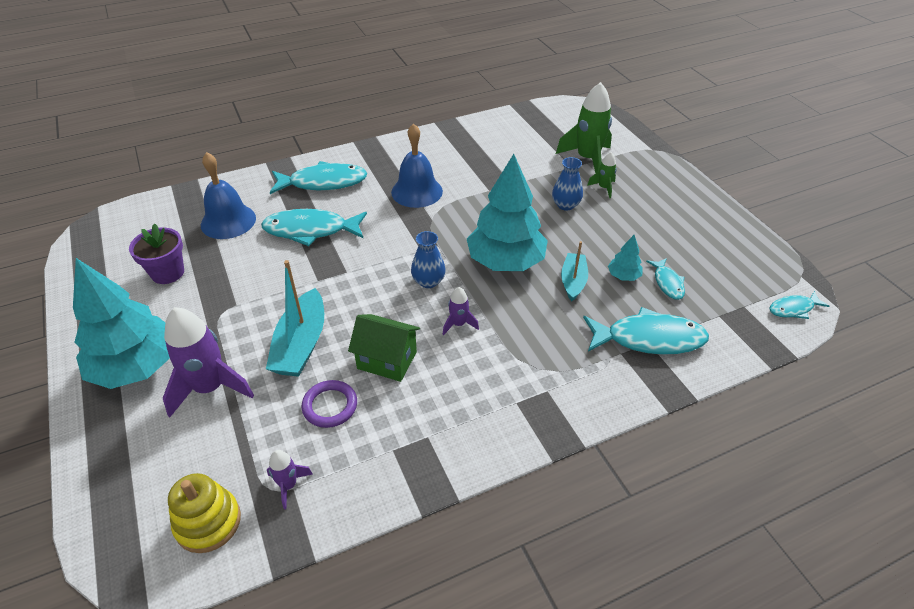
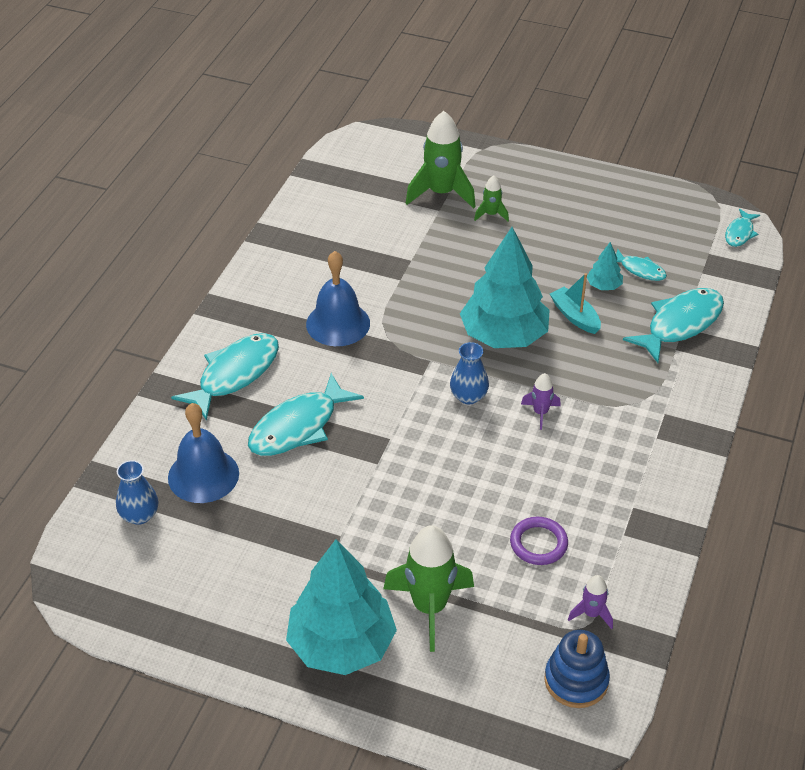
camera: 45 degrees left, 0 degrees up
(168, 273) = (229, 560): purple flower pot -> none
(208, 522) = (576, 680): yellow stacking toy -> blue stacking toy
(210, 388) = (429, 607): purple rocket -> green rocket
(301, 344) = (446, 520): turquoise boat -> none
(387, 360) = (529, 480): green house -> none
(565, 205) = (482, 251): blue vase -> blue vase (139, 515)

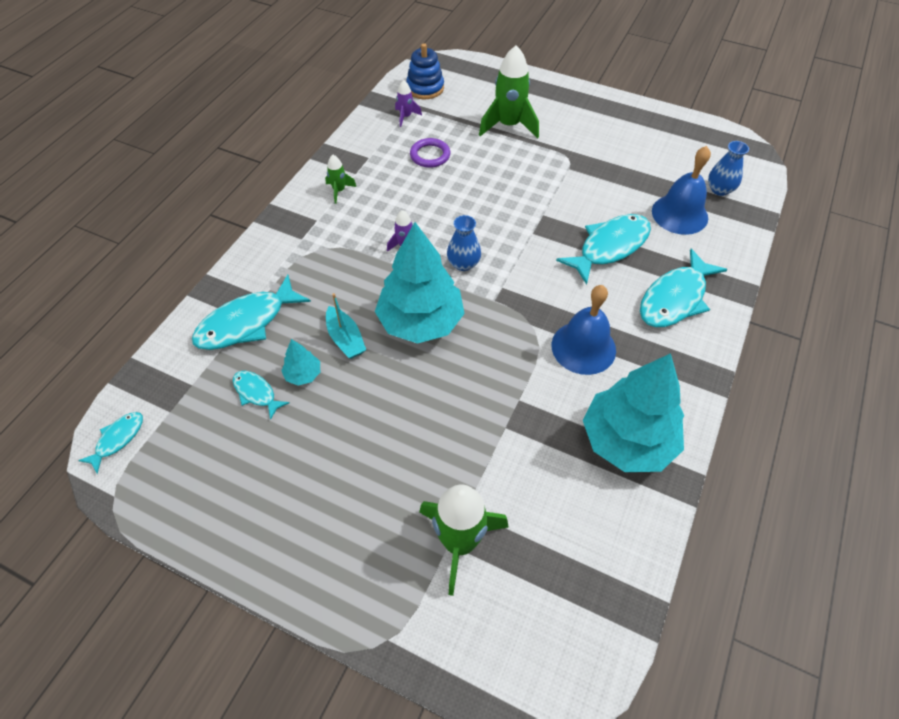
camera: 175 degrees left, 10 degrees up
(341, 644) = (564, 111): turquoise tree -> turquoise tree (627, 440)
(491, 214) = (401, 495): green rocket -> green rocket (339, 191)

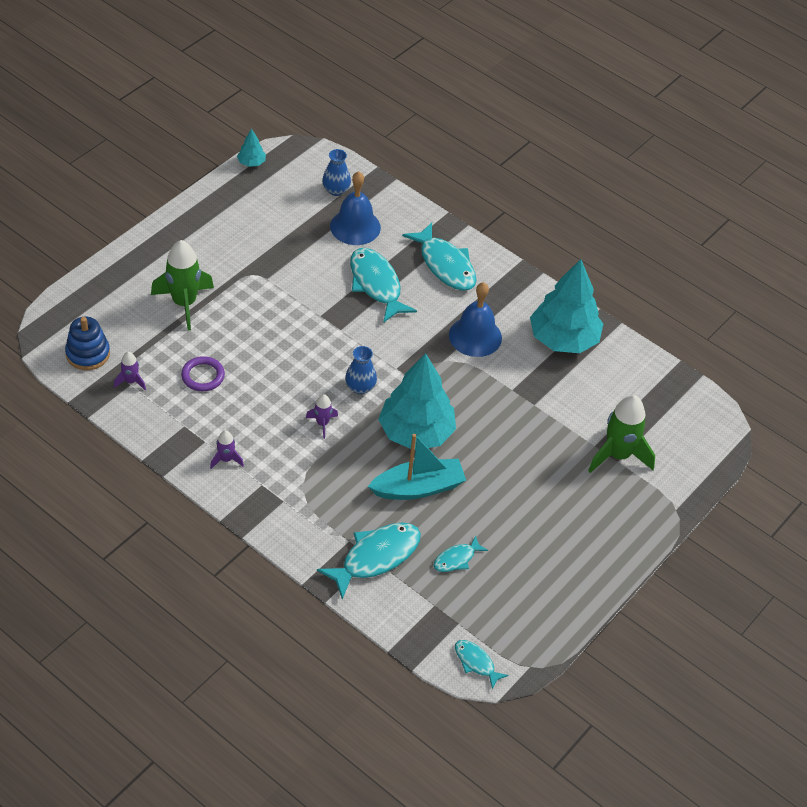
camera: 80 degrees left, 5 degrees down
(246, 322) = (376, 557): turquoise fish -> turquoise fish turned 105 degrees counterclockwise
(303, 374) = (447, 523): turquoise tree -> turquoise tree (251, 163)
(339, 191) = (226, 459): green rocket -> purple rocket
(345, 339) = (418, 488): turquoise boat -> turquoise boat, size x1.60

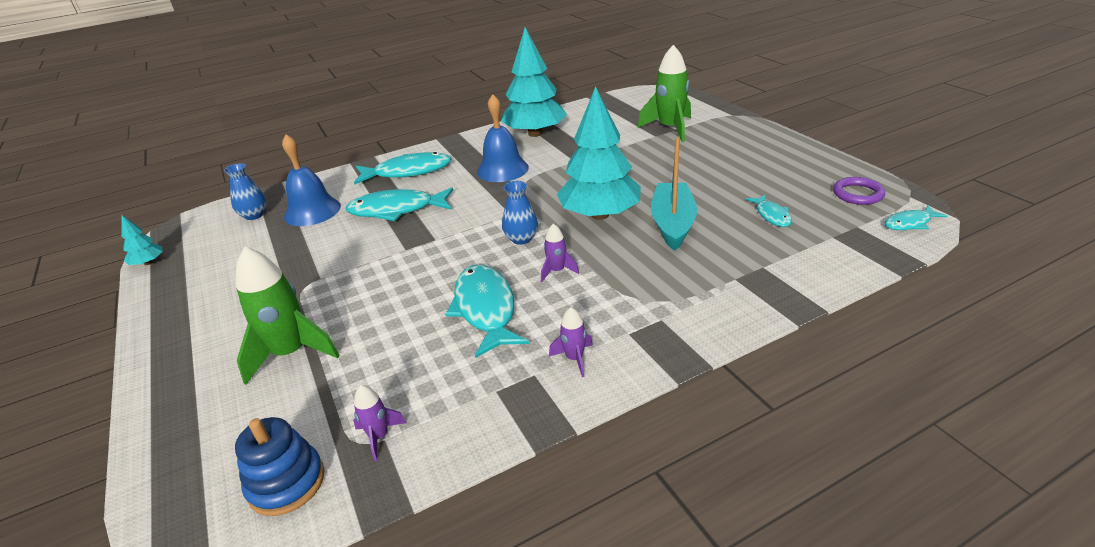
camera: 60 degrees left, 15 degrees down
(203, 376) = (423, 357): purple ring -> purple ring (858, 194)
(376, 557) = (763, 263): turquoise fish -> turquoise fish (486, 309)

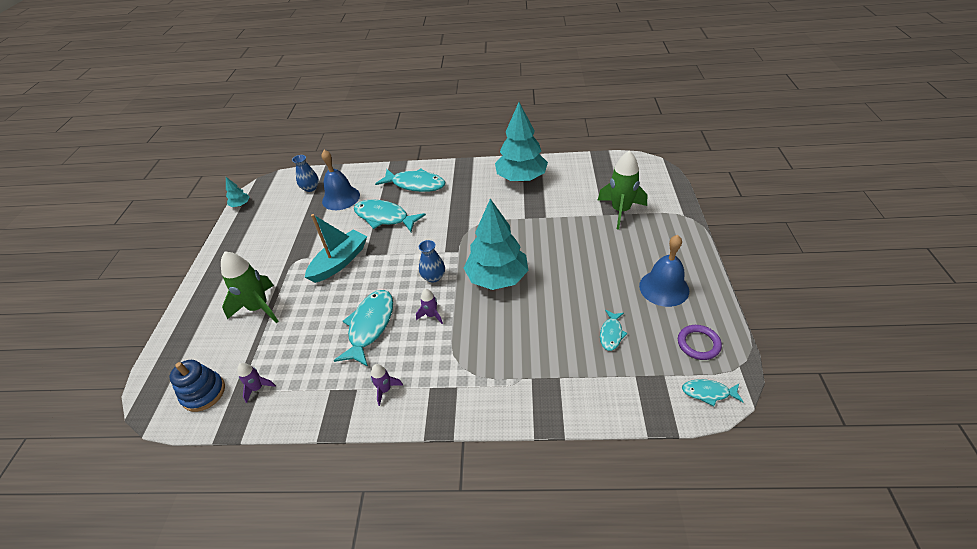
camera: 30 degrees right, 10 degrees up
(502, 169) = (472, 206): blue bell -> blue bell (664, 288)
(672, 224) = (536, 309): turquoise boat -> turquoise boat (339, 262)

